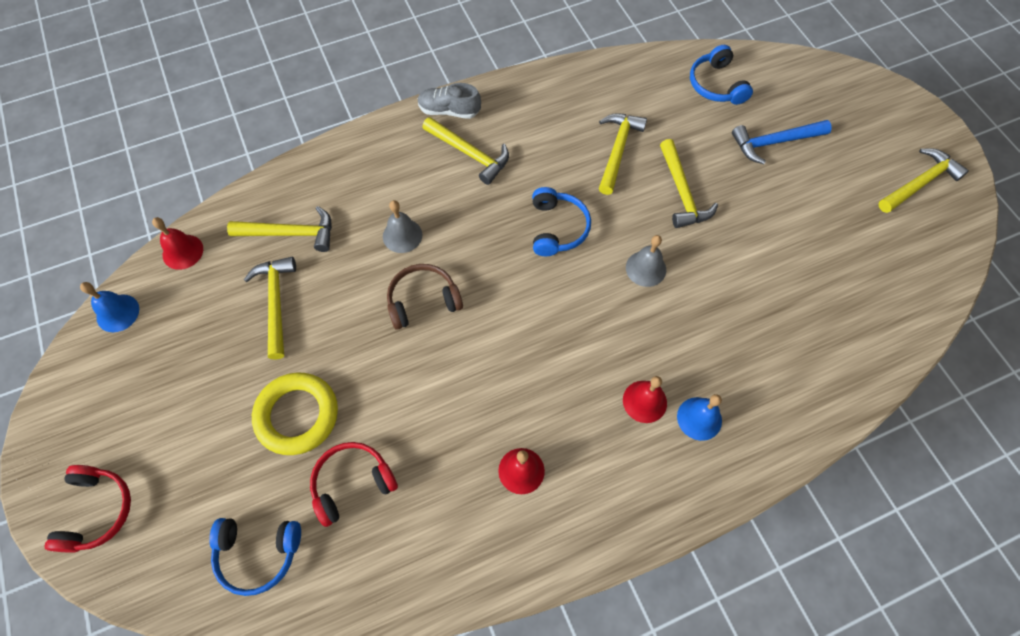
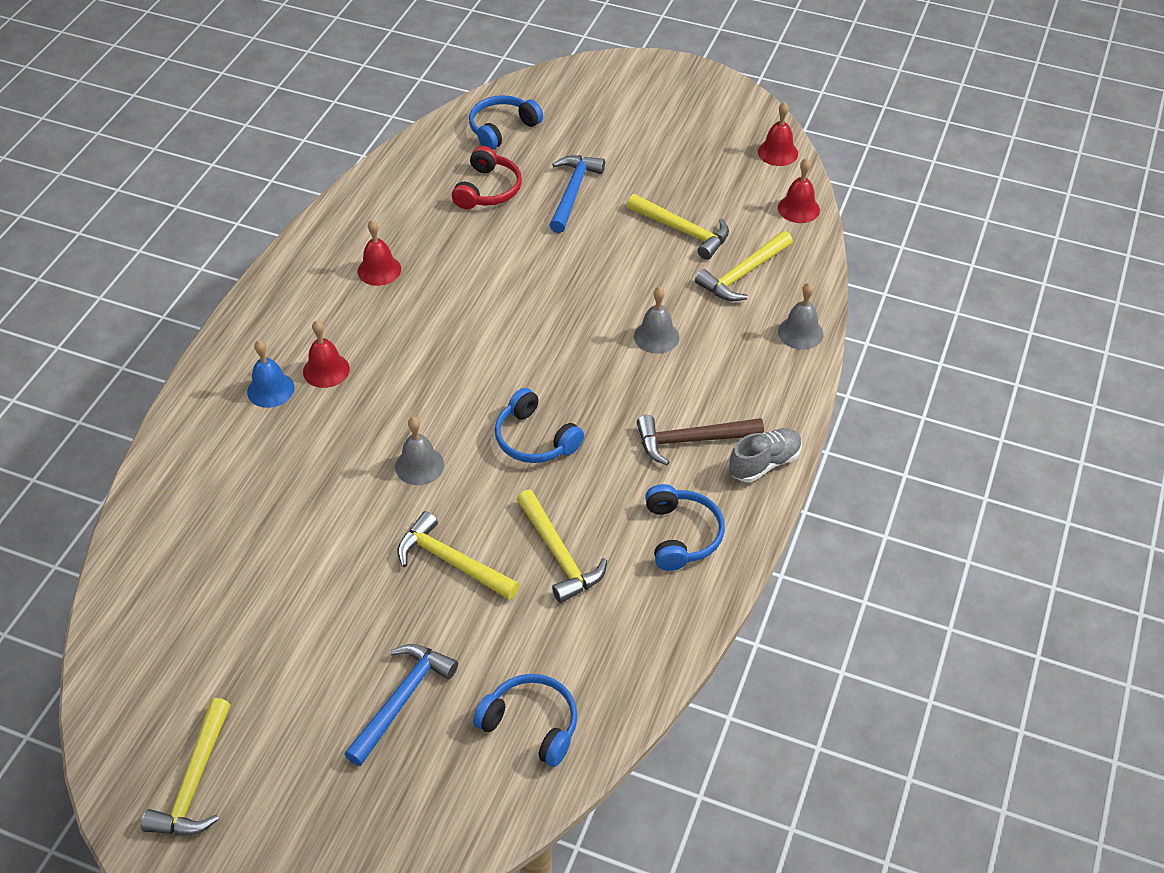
camera: 135 degrees right, 15 degrees down
(97, 511) = (624, 82): red headphones -> none
(117, 313) = (777, 152): blue bell -> red bell
(297, 415) = (572, 192): yellow ring -> blue hammer
(319, 165) = (800, 332): none -> grey bell
(423, 301) = (578, 308): brown headphones -> none
(470, 154) = (691, 440): yellow hammer -> brown hammer
(540, 110) = (681, 535): none -> blue headphones

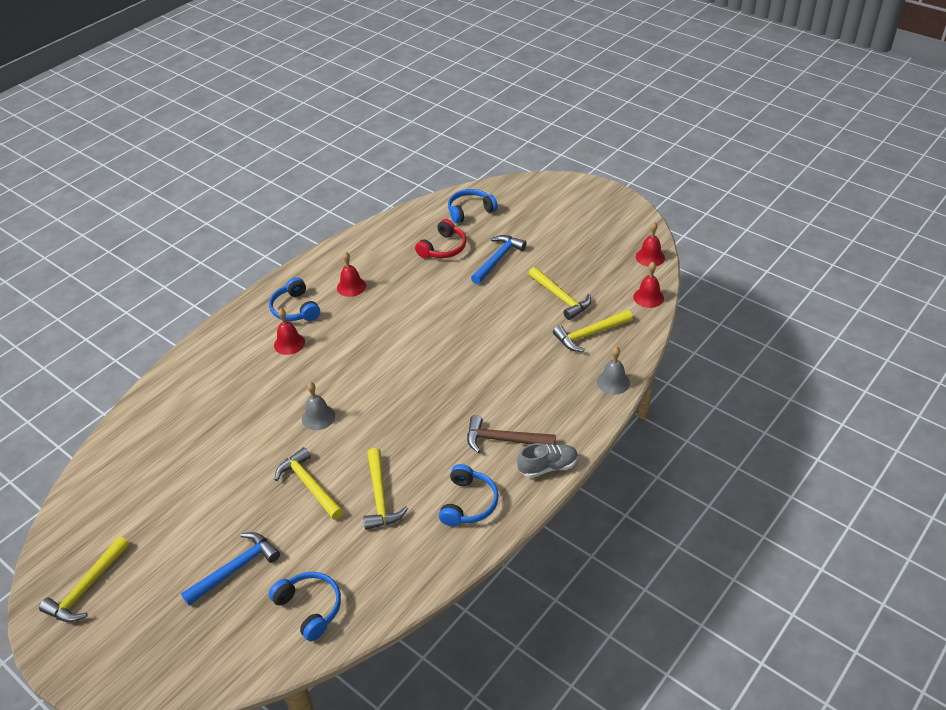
camera: 20 degrees right, 5 degrees down
(270, 389) = (250, 349): blue bell -> none
(535, 439) = (399, 416): blue headphones -> blue headphones (295, 309)
(656, 336) = (511, 365): grey bell -> none

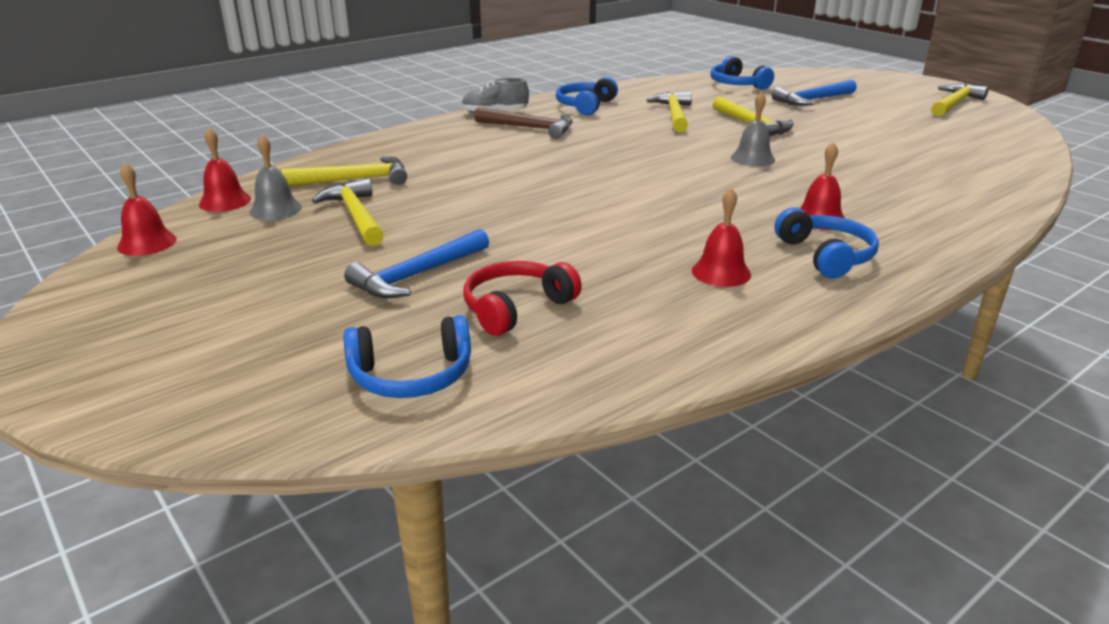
camera: 170 degrees left, 15 degrees down
(613, 382) = (371, 146): grey bell -> grey bell (275, 209)

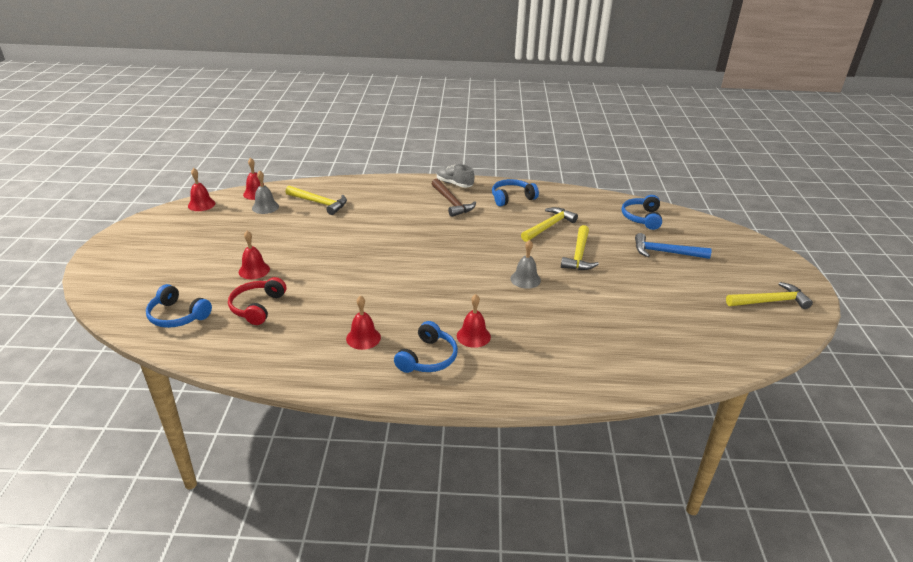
camera: 40 degrees right, 5 degrees up
(355, 216) = (285, 225): yellow hammer -> none
(417, 275) = (254, 270): blue hammer -> red bell
(516, 308) = (257, 307): red headphones -> red headphones turned 75 degrees counterclockwise

